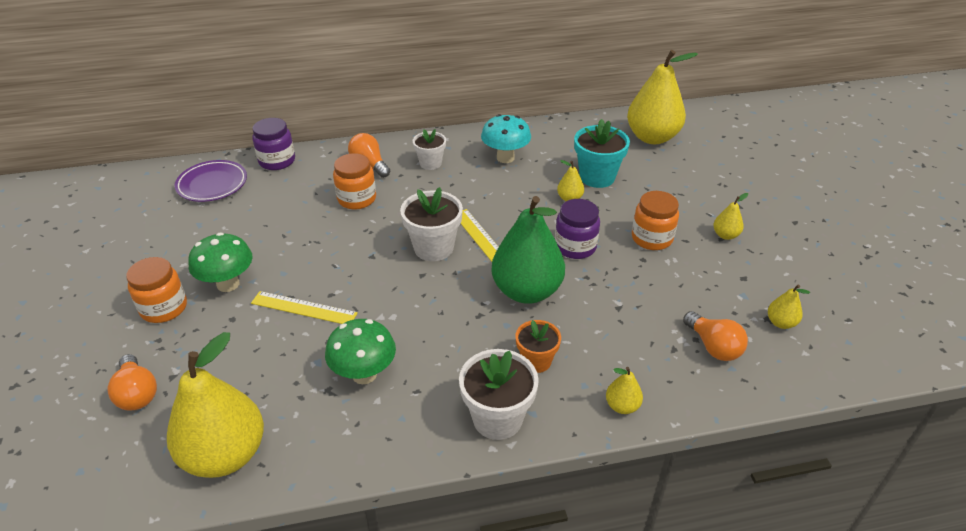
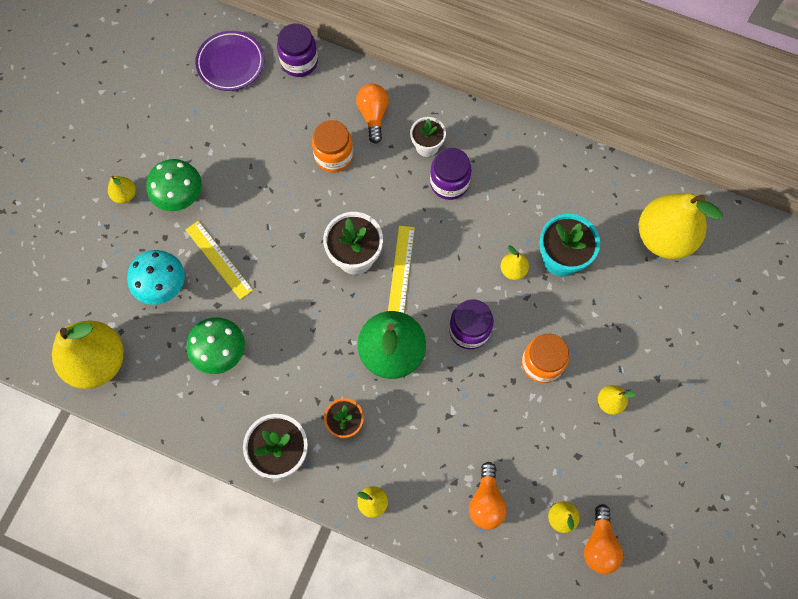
camera: 35 degrees right, 30 degrees up
(137, 393) = (71, 270): orange light bulb -> orange light bulb (599, 544)
(164, 308) = (125, 195): orange jar -> yellow pear
(468, 175) = (449, 183): none -> purple jar
(505, 158) = (499, 180): turquoise mushroom -> turquoise mushroom (163, 287)

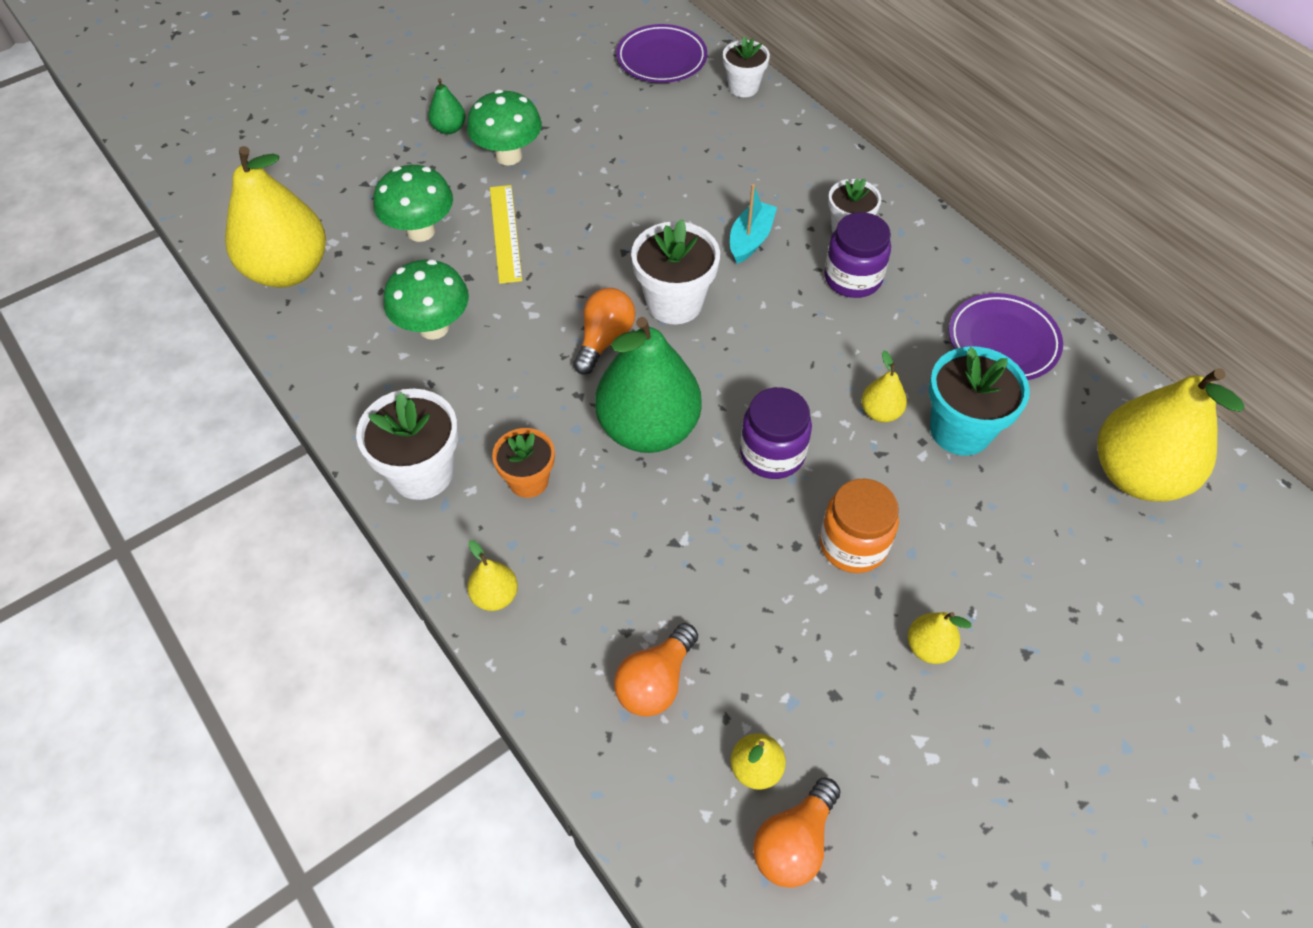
camera: 30 degrees right, 15 degrees down
(125, 195) = (449, 128): yellow pear -> green pear
(163, 287) = (421, 231): turquoise mushroom -> green mushroom
(299, 62) = (743, 87): purple jar -> white flower pot
(334, 156) = (721, 191): orange jar -> none
(373, 115) = (799, 171): orange light bulb -> orange light bulb (604, 340)
(373, 185) = (750, 239): none -> turquoise boat
(401, 270) = (724, 343): yellow ruler -> none
(555, 184) = (1003, 341): none -> purple plate

